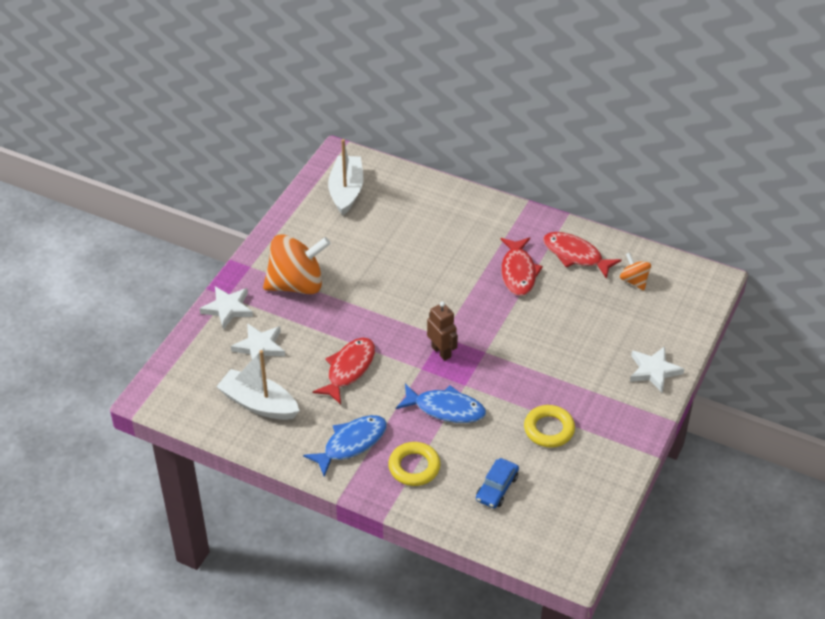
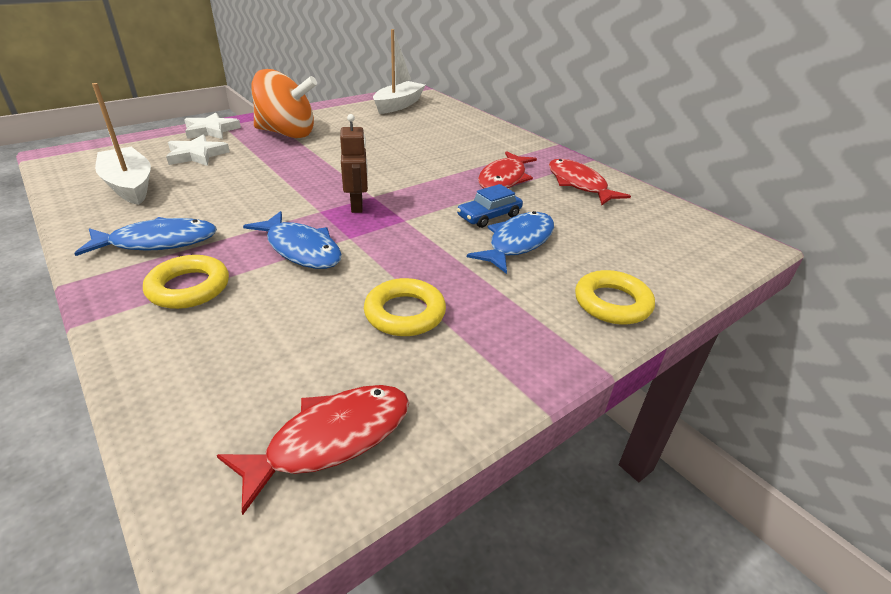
camera: 25 degrees right, 10 degrees down
(349, 369) = (248, 190): red fish -> red fish (331, 439)
(497, 488) = (256, 353): blue car -> blue car (489, 216)
(572, 342) = (517, 243): none -> blue fish
(634, 281) = (637, 218): orange spinning top -> none
(654, 371) = (612, 303): white star -> yellow ring

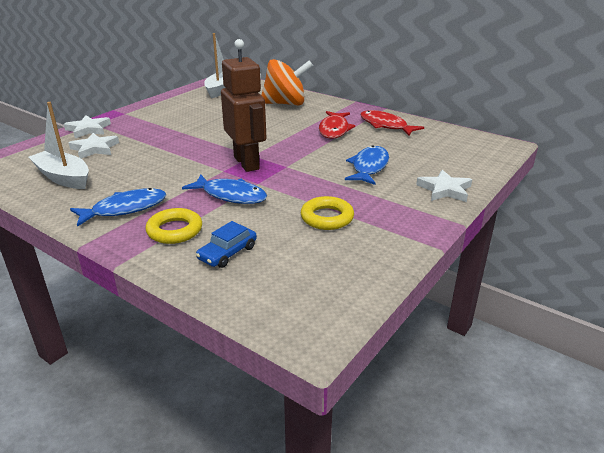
camera: 15 degrees left, 5 degrees down
(287, 133) = (152, 123): orange spinning top -> orange spinning top (285, 104)
(331, 439) = (332, 284): red fish -> none
(357, 206) = (247, 163): brown robot -> brown robot, size x1.80
(489, 216) = (340, 154): blue car -> blue car (227, 253)
(612, 303) = (444, 190): yellow ring -> white star

